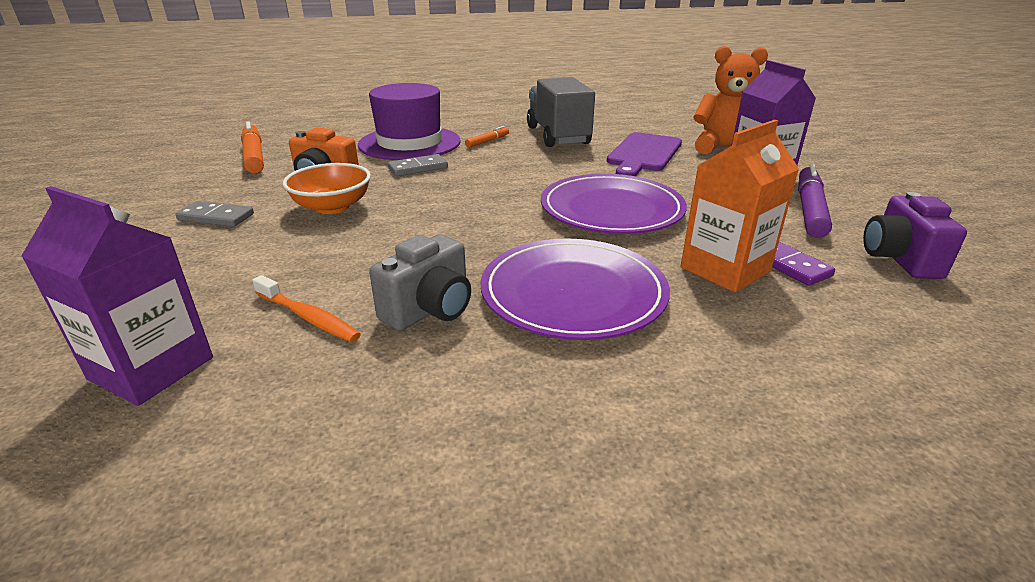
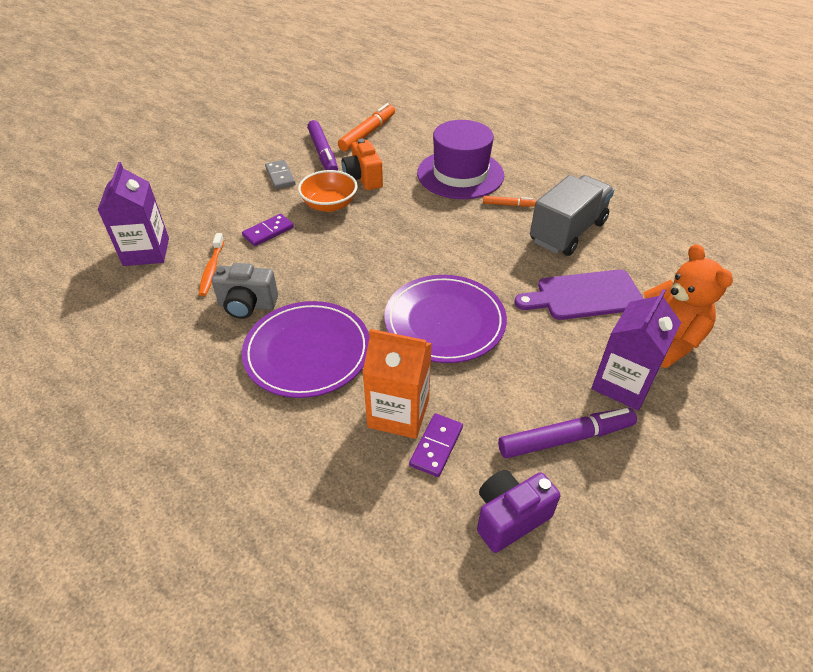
camera: 55 degrees right, 15 degrees up
(232, 184) = (323, 153): none -> purple marker
(308, 255) = (268, 232): none -> purple domino
(418, 168) = (421, 202): grey domino -> none

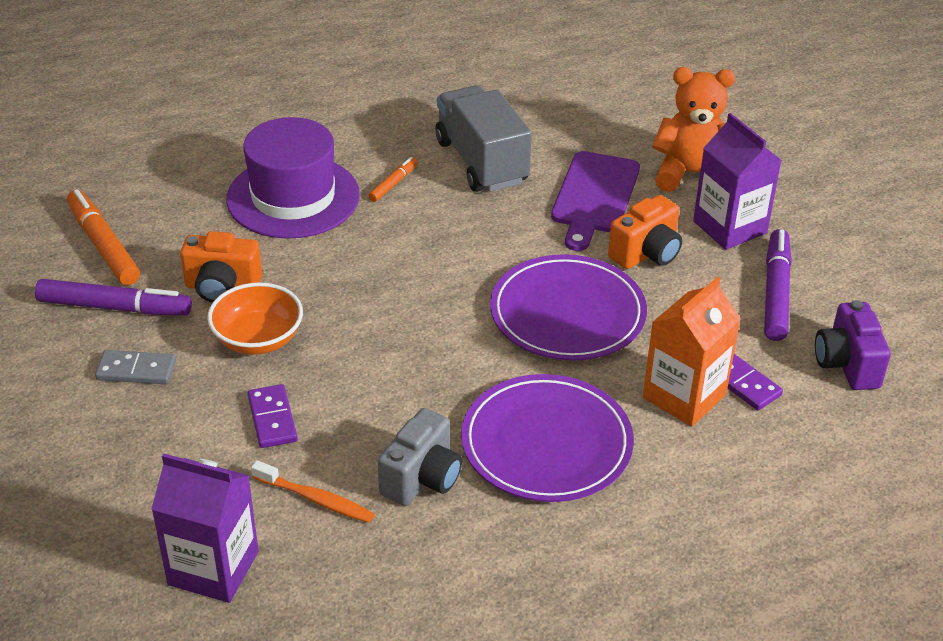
camera: 65 degrees left, 5 degrees down
(545, 343) = (646, 253): none -> orange camera

